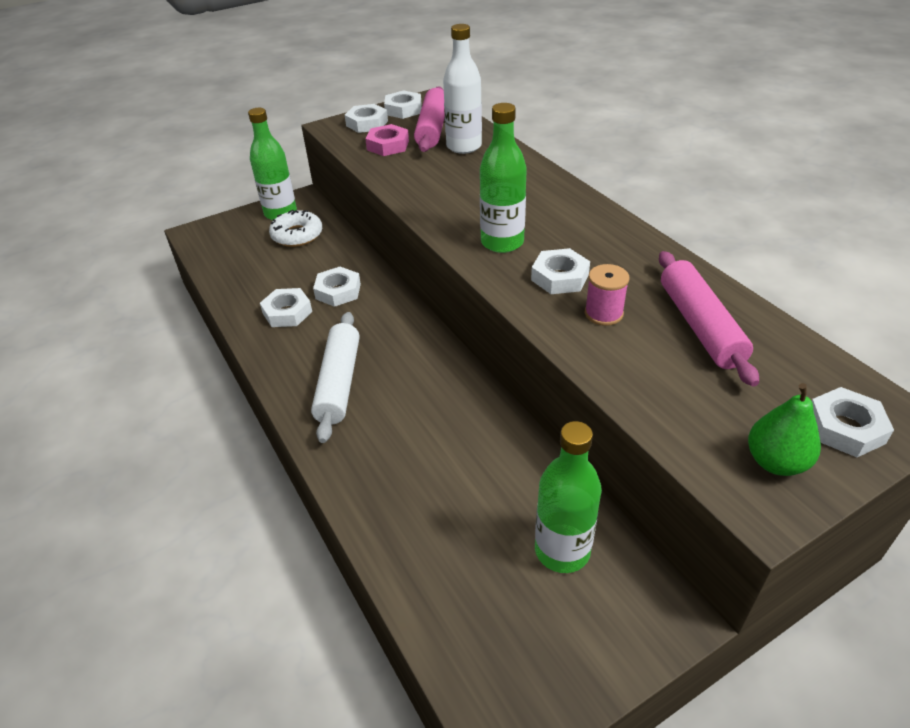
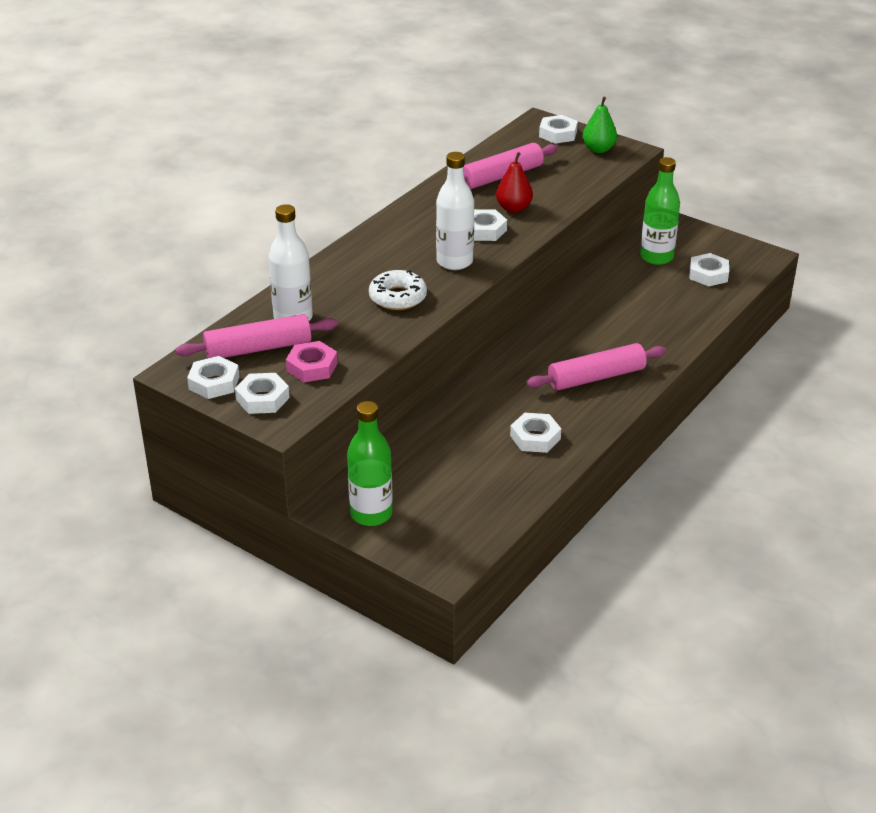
camera: 115 degrees left, 5 degrees down
(297, 235) = (408, 482): white donut -> white donut (398, 297)
(338, 291) = (485, 418): white nut -> white nut (708, 274)
(339, 383) = (596, 377): white rolling pin -> pink rolling pin
(502, 242) = (454, 262): green bottle -> white bottle
(603, 313) = (513, 208): pink spool -> red pear

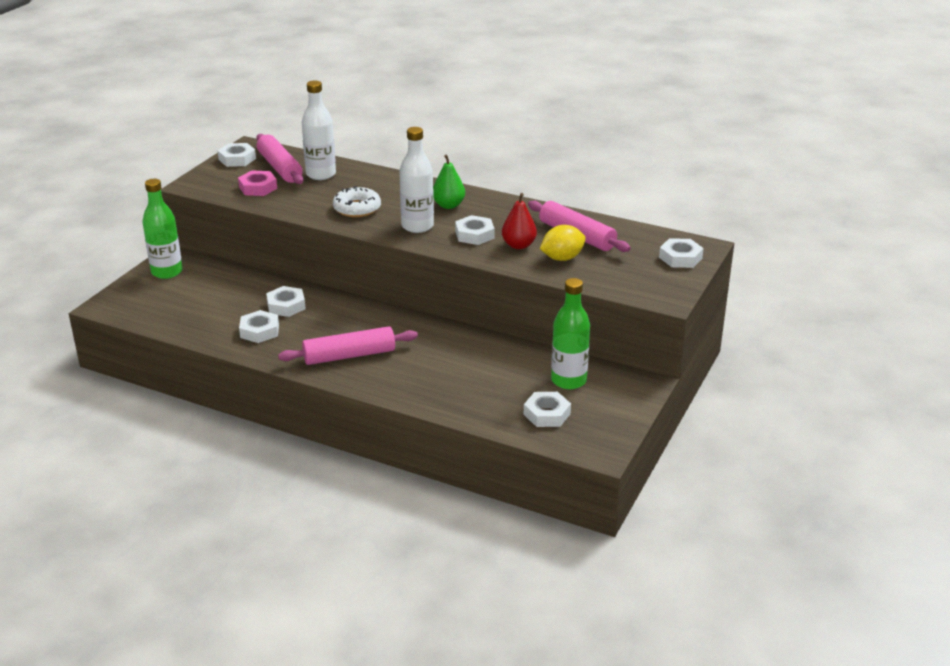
camera: 80 degrees right, 5 degrees down
(262, 398) = (218, 176): white nut -> white nut (286, 306)
(545, 189) = (562, 258): none -> yellow lemon
(596, 377) = (349, 355): pink rolling pin -> pink rolling pin turned 75 degrees counterclockwise
(598, 149) = (659, 281): green pear -> green pear (448, 205)

